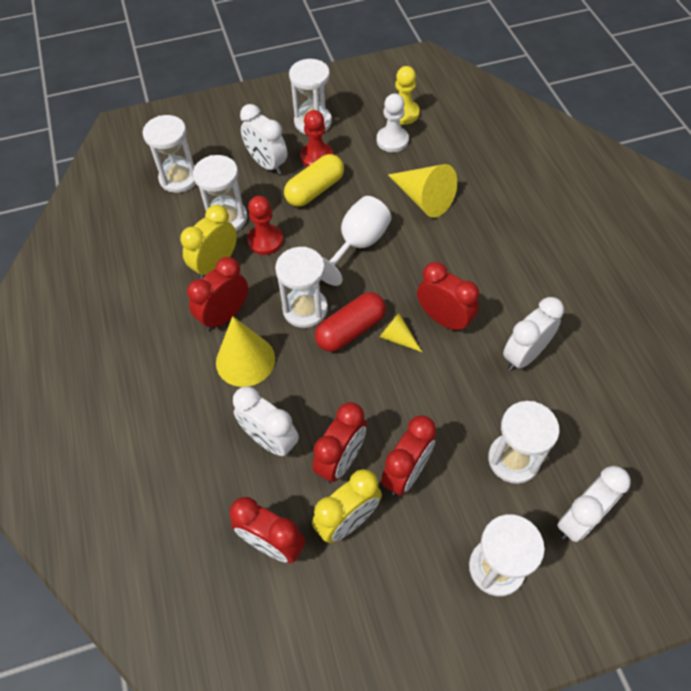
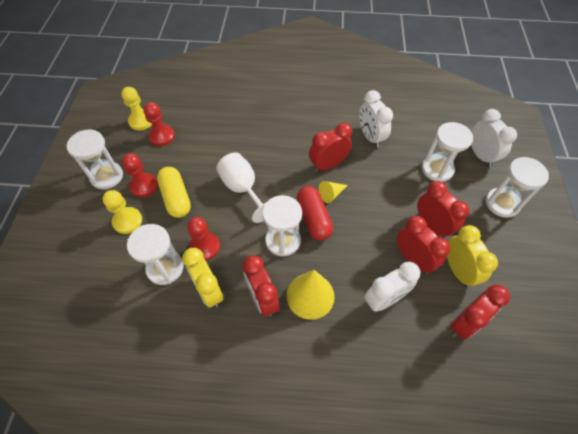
camera: 70 degrees left, 0 degrees up
(179, 178) = (95, 293): white hourglass -> none
(267, 164) = (127, 221): white clock -> yellow pawn
(392, 140) = (162, 136): white pawn -> red pawn
(423, 199) = (225, 139): yellow cone -> none

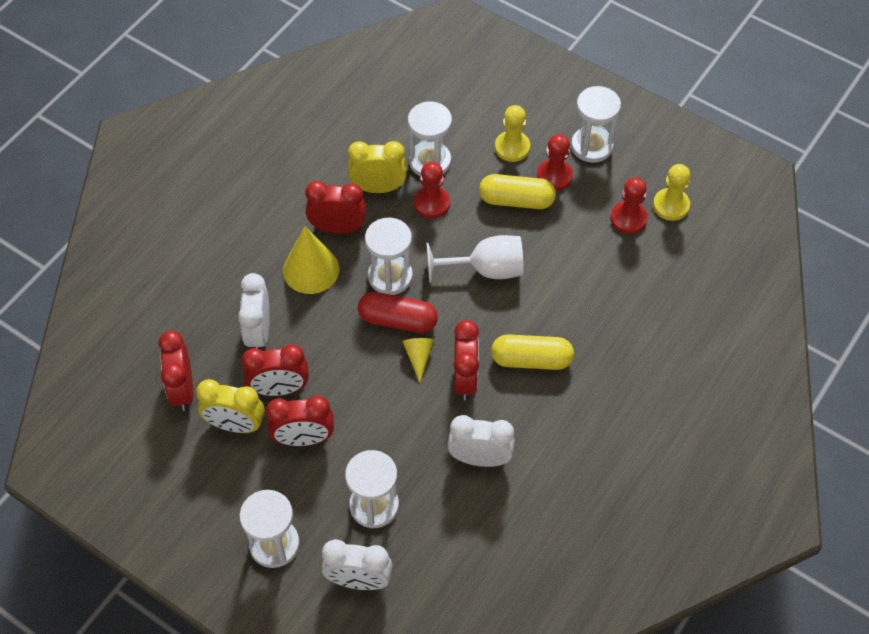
camera: 120 degrees right, 0 degrees up
(293, 141) = (531, 360): none -> yellow capsule

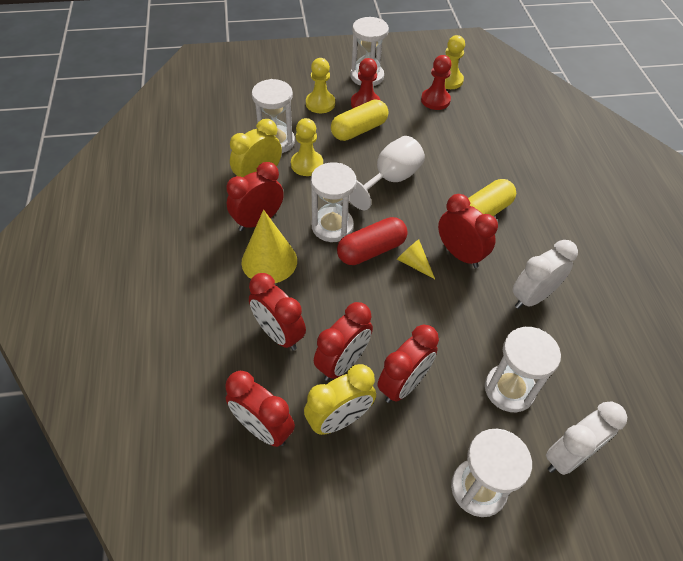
camera: 45 degrees left, 5 degrees down
(259, 333) = (279, 334): white clock -> red clock
(432, 203) = (307, 164): red pawn -> yellow pawn

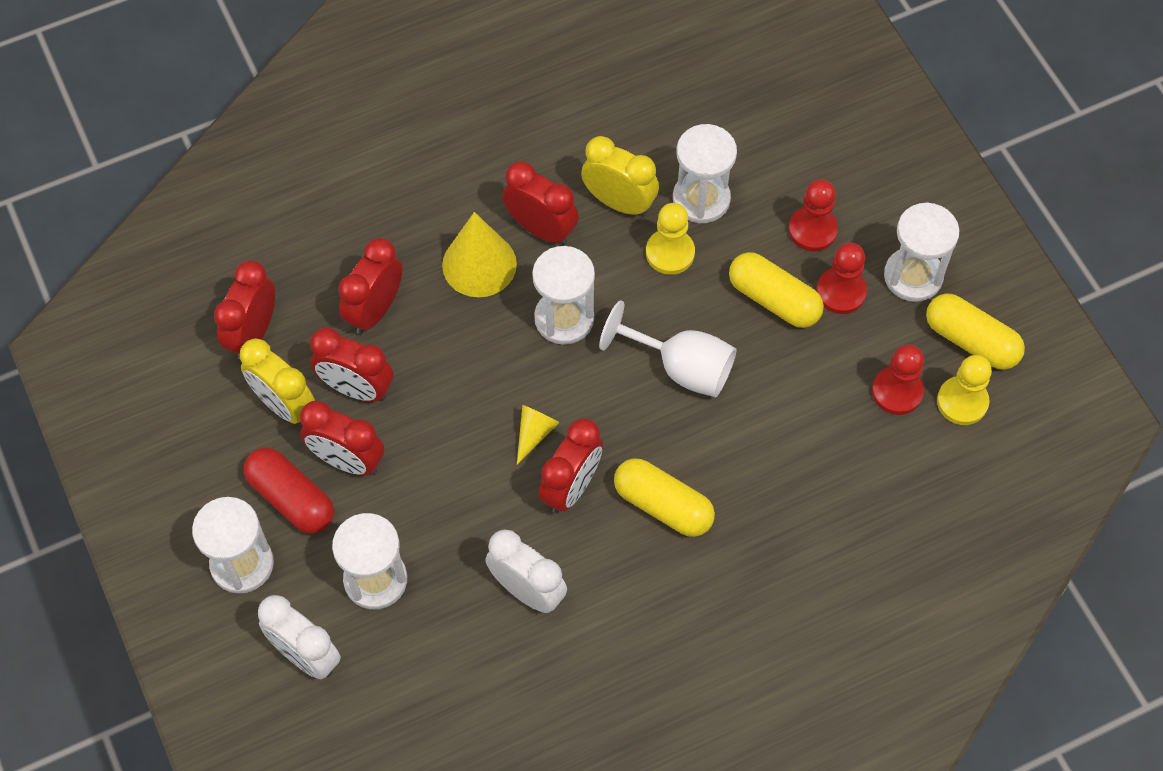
camera: 75 degrees right, 10 degrees up
(320, 103) = (812, 230): yellow pawn -> red pawn
(371, 250) = (539, 376): red capsule -> red capsule (291, 498)
(414, 68) = (971, 341): none -> yellow capsule

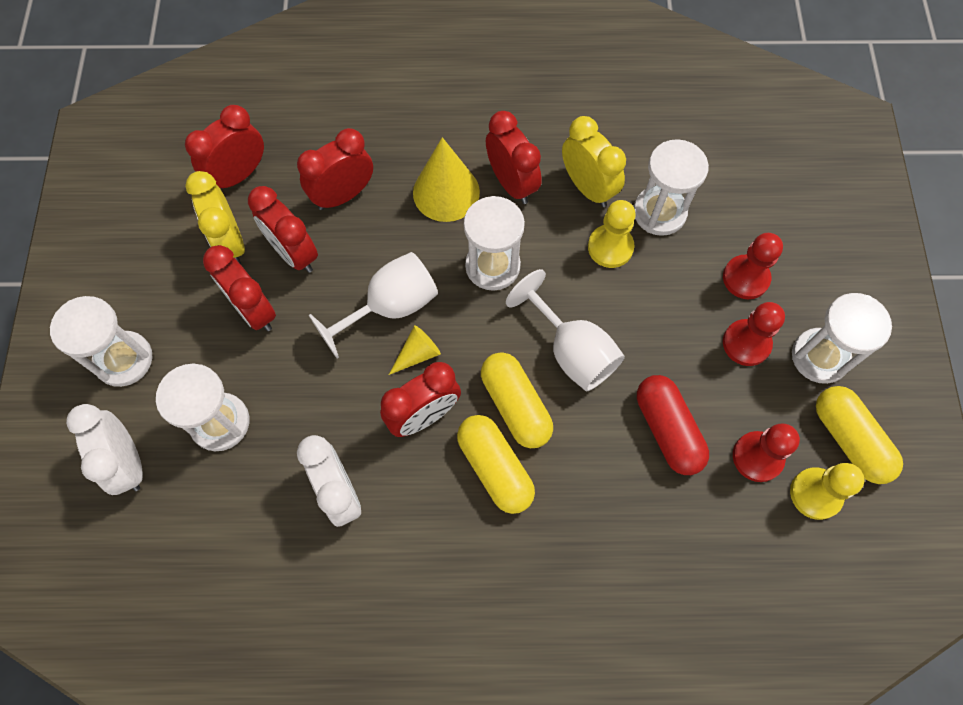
camera: 25 degrees right, 5 degrees up
(291, 498) = (193, 322): red capsule -> red capsule (667, 430)
(483, 400) = (390, 307): none -> white goblet
(774, 299) = (682, 325): yellow capsule -> yellow capsule (515, 405)

